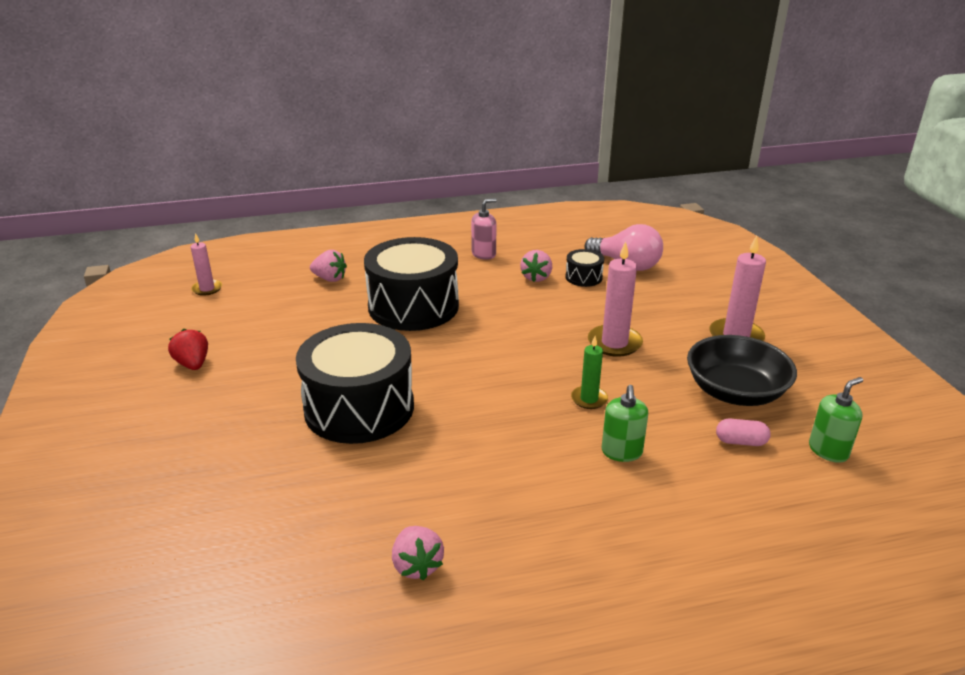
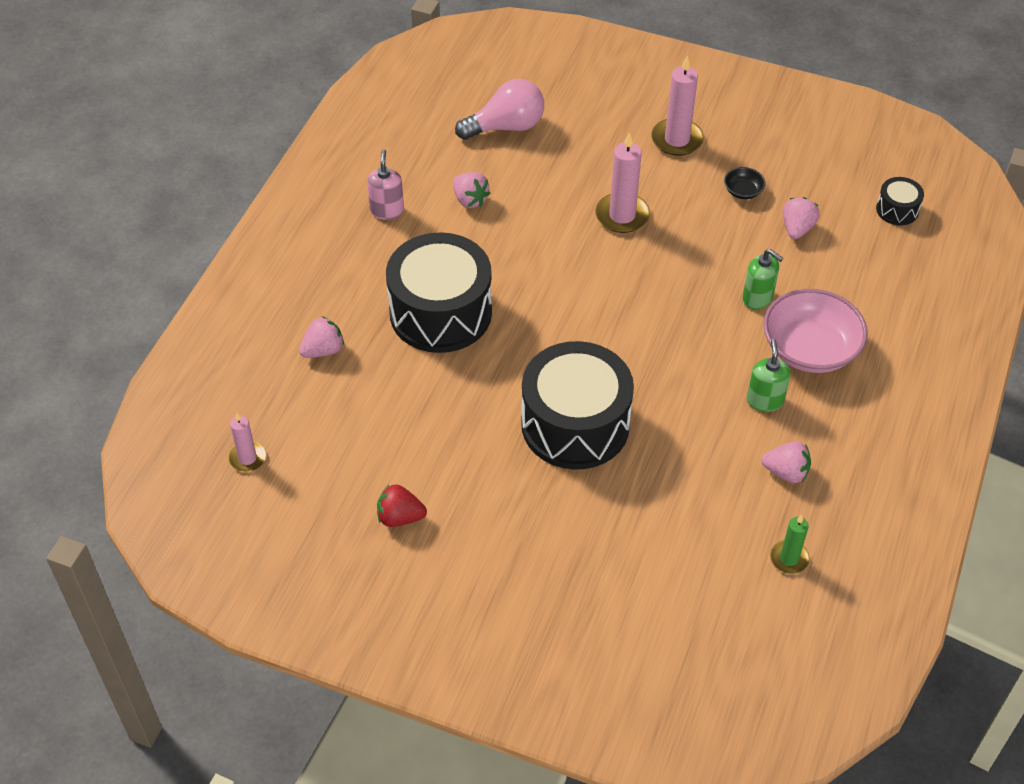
camera: 55 degrees left, 20 degrees up
(583, 277) = (500, 168): black drum -> black drum (897, 210)
(589, 399) = (682, 277): green candle -> green candle (789, 558)
(600, 514) = (810, 349): none -> pink bowl
(735, 392) = (743, 191): black bowl -> black bowl, size x0.44
(740, 442) = (797, 228): pink capsule -> pink strawberry
(828, 450) = (840, 192): green soap dispenser -> green soap dispenser (764, 400)

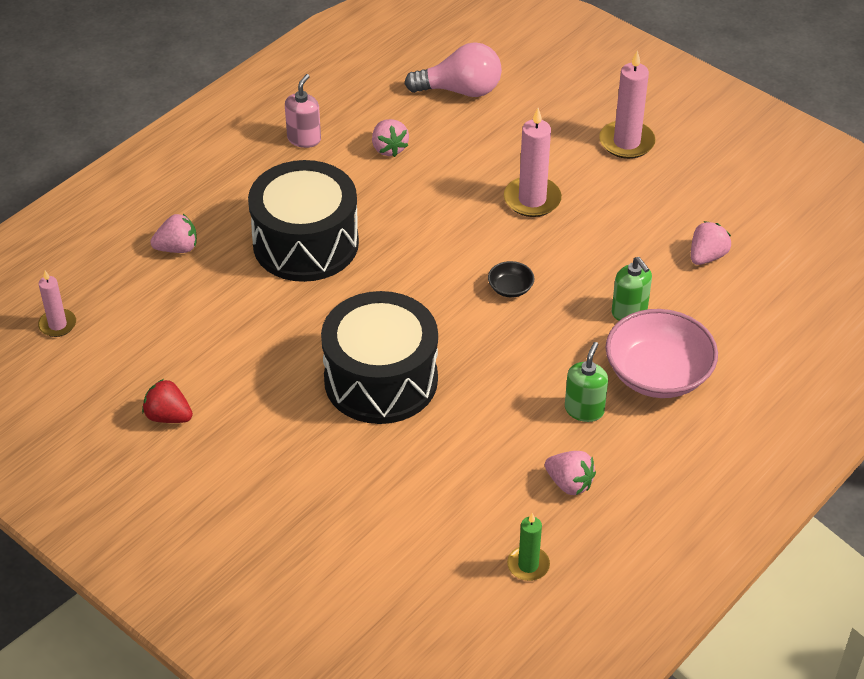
camera: 20 degrees right, 5 degrees down
(743, 191) = (669, 207): black bowl -> black bowl (510, 288)
(897, 210) = (825, 265): black drum -> none

